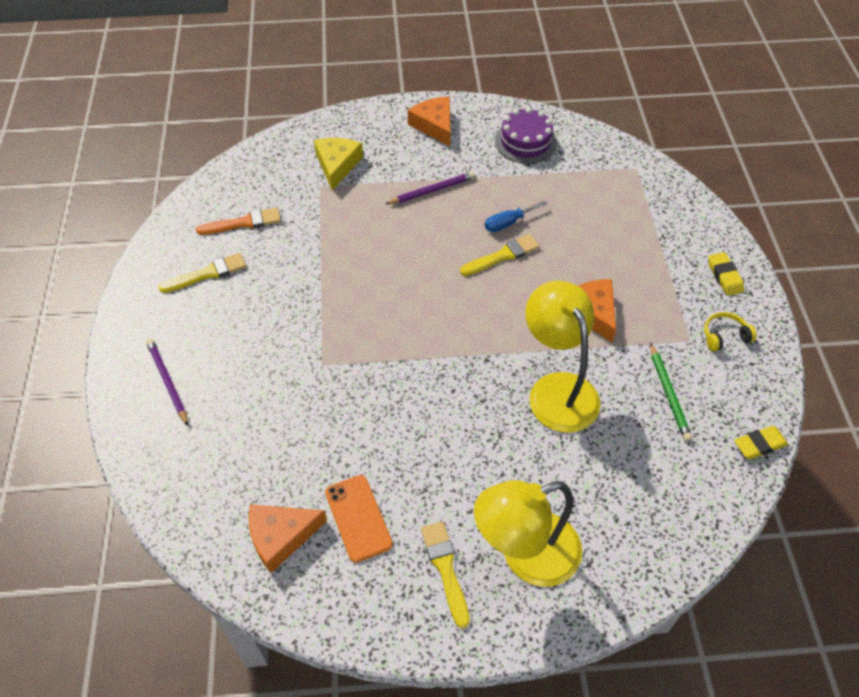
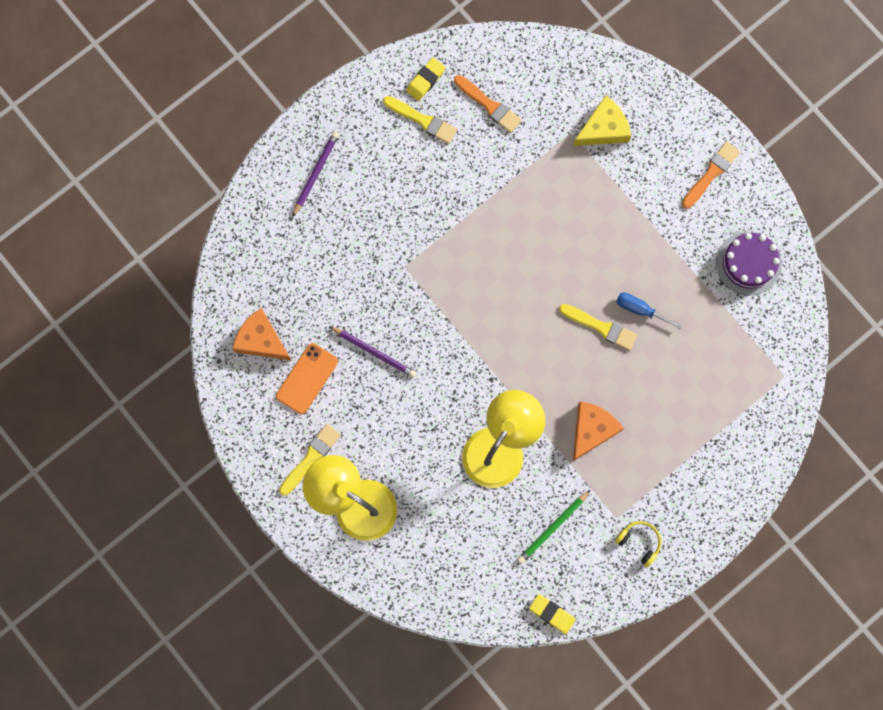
camera: 55 degrees right, 25 degrees up
(432, 191) = (631, 225): purple pencil -> purple pencil (374, 352)
(434, 125) = (711, 173): orange cheese -> orange brush
(724, 276) = (704, 512): yellow eraser -> yellow eraser (425, 80)

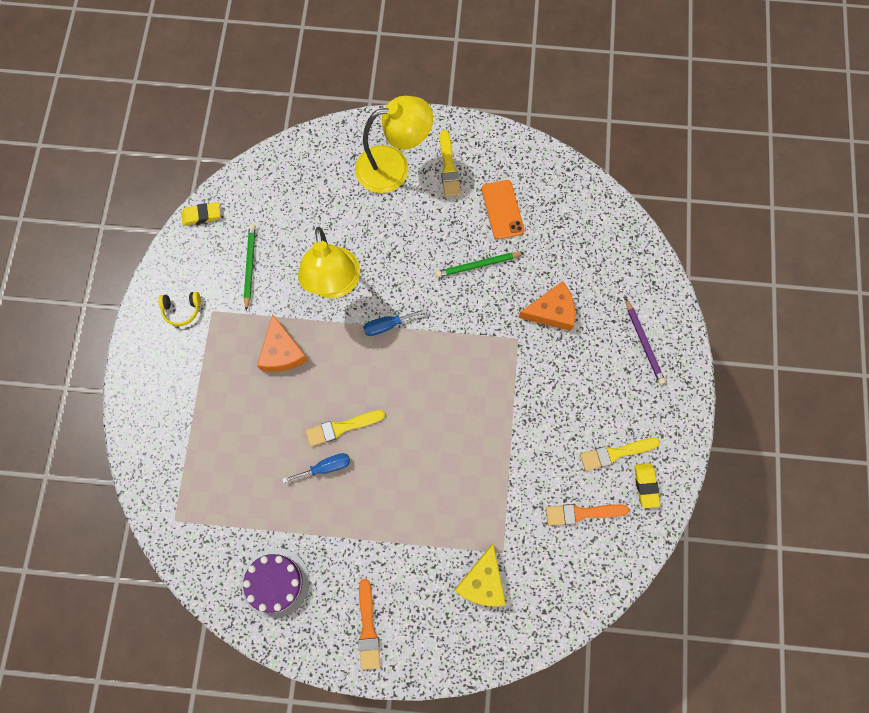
camera: 135 degrees right, 5 degrees down
(261, 340) = (557, 205): orange cheese -> orange cheese (551, 311)
(374, 352) = (478, 265): purple pencil -> green pencil
(491, 372) = (387, 325): none -> blue screwdriver

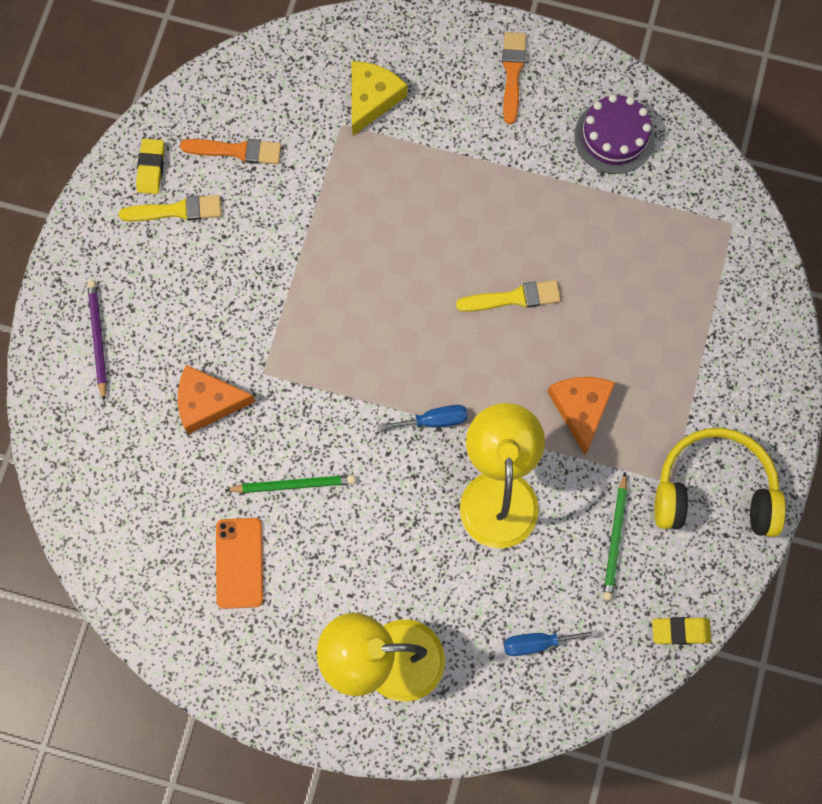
camera: 170 degrees left, 0 degrees up
(182, 309) = (714, 491): yellow headphones -> yellow headphones, size x2.24
(325, 467) = (540, 254): blue screwdriver -> blue screwdriver (537, 643)
(448, 167) = (303, 646): yellow brush -> none

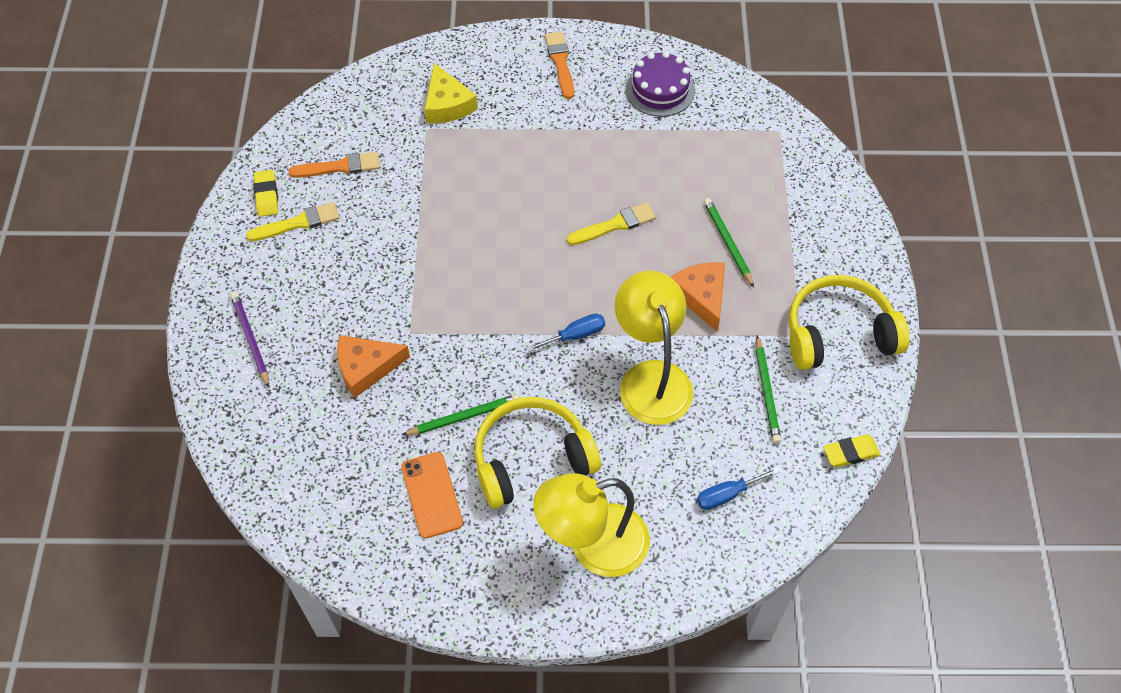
camera: 15 degrees left, 15 degrees down
(350, 550) = (531, 459): none -> yellow headphones
(372, 99) = (447, 104): yellow cheese -> yellow cheese turned 150 degrees clockwise
(630, 351) = (728, 243): none -> green pencil

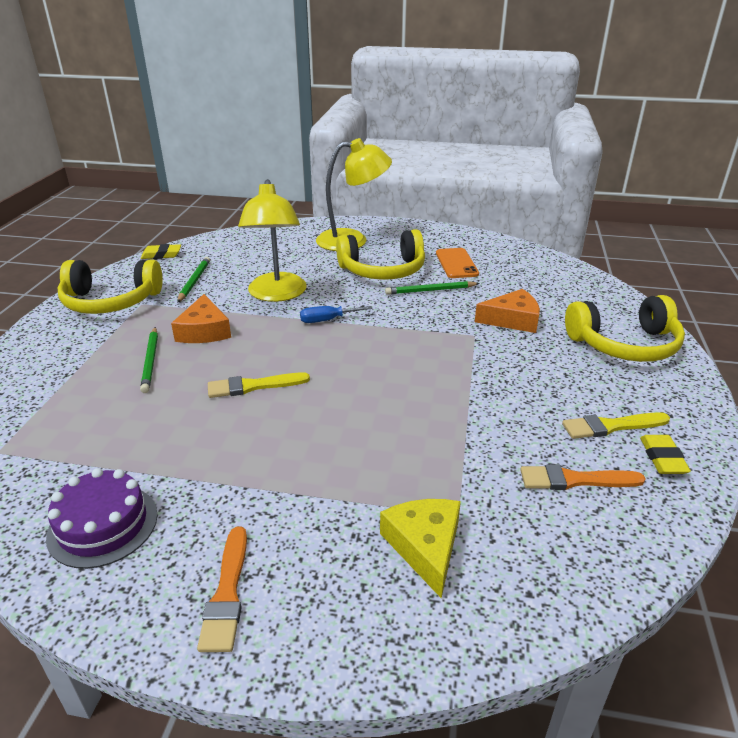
camera: 170 degrees left, 25 degrees down
(251, 340) = (624, 344): purple pencil -> yellow headphones
(727, 495) = (256, 248): blue screwdriver -> none

